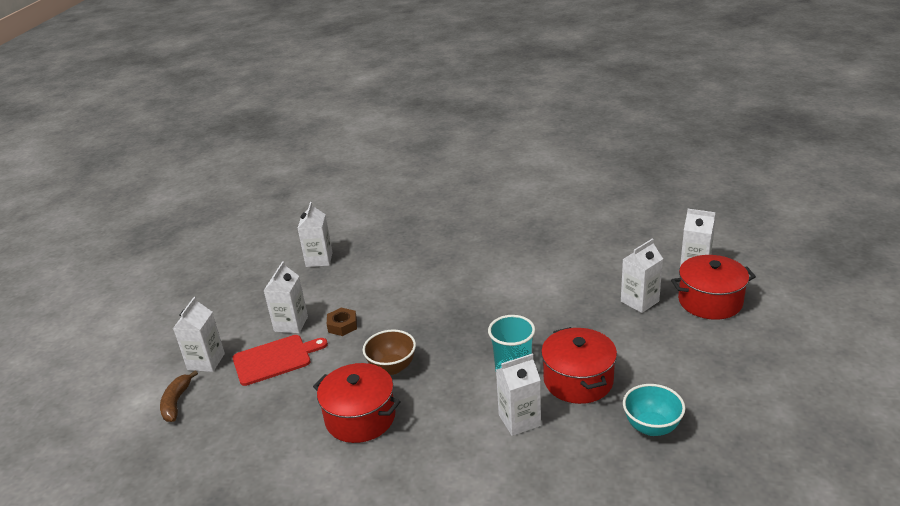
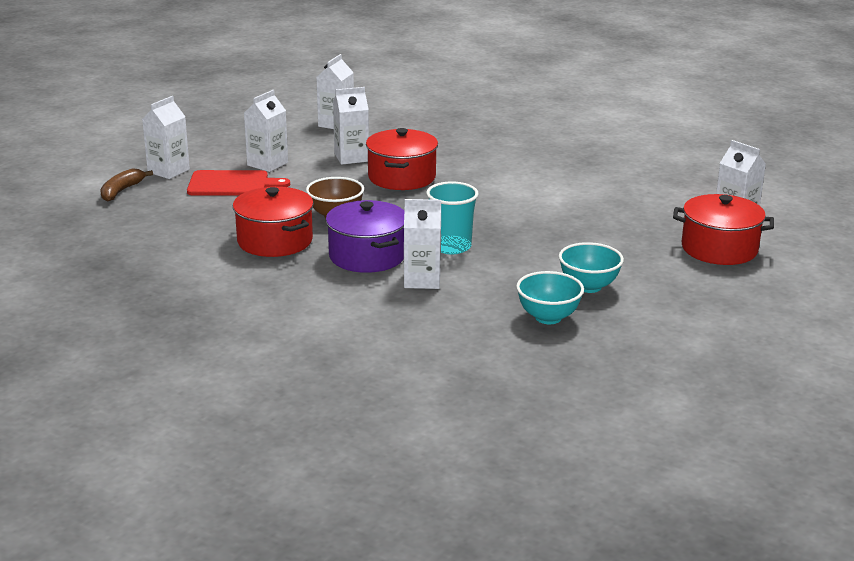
camera: 20 degrees right, 5 degrees down
(342, 325) = (315, 176): brown nut -> none
(453, 407) = (367, 256): none -> purple pot
(578, 380) = (509, 269): red pot -> red pot (402, 177)
(639, 301) = (640, 230): white carton -> white carton (351, 157)
(653, 378) = (588, 286): none -> turquoise bowl

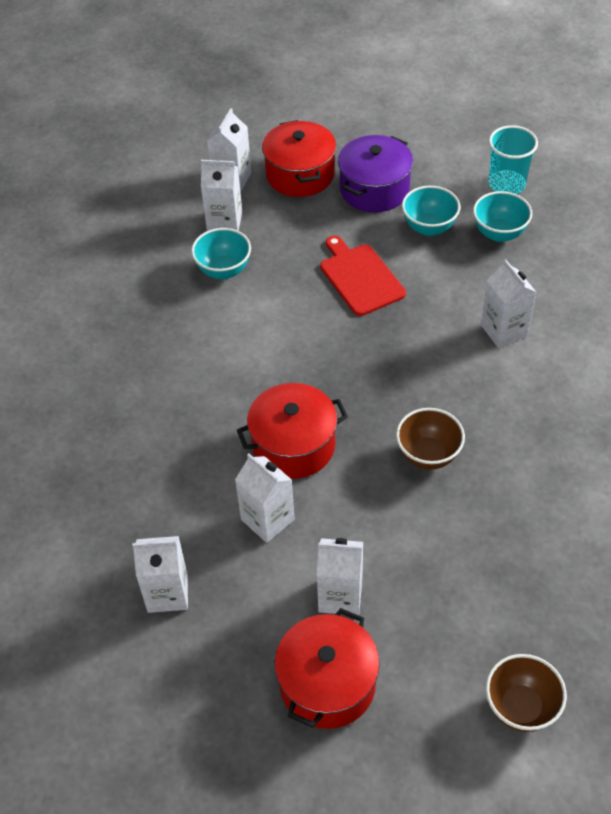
camera: 115 degrees left, 25 degrees up
(121, 191) = (520, 707): brown banana -> brown bowl
(168, 171) = (431, 694): white carton -> white carton (224, 222)
(232, 184) = (420, 598): red cutting board -> red cutting board (360, 277)
(275, 241) = (519, 475): red pot -> red pot (327, 684)
(367, 256) = (491, 388): purple pot -> purple pot (374, 189)
(451, 247) = (425, 337): turquoise cup -> turquoise cup (506, 184)
(611, 192) = (223, 270): none -> turquoise bowl

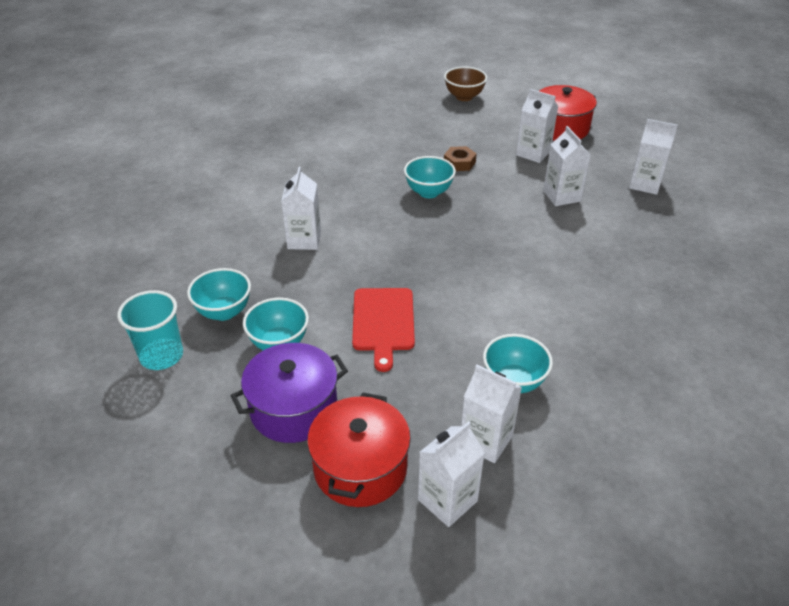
camera: 155 degrees left, 10 degrees down
(293, 445) = (521, 226): red pot -> none
(426, 528) = (459, 163): none -> brown nut
(428, 455) = (428, 192): brown bowl -> turquoise bowl

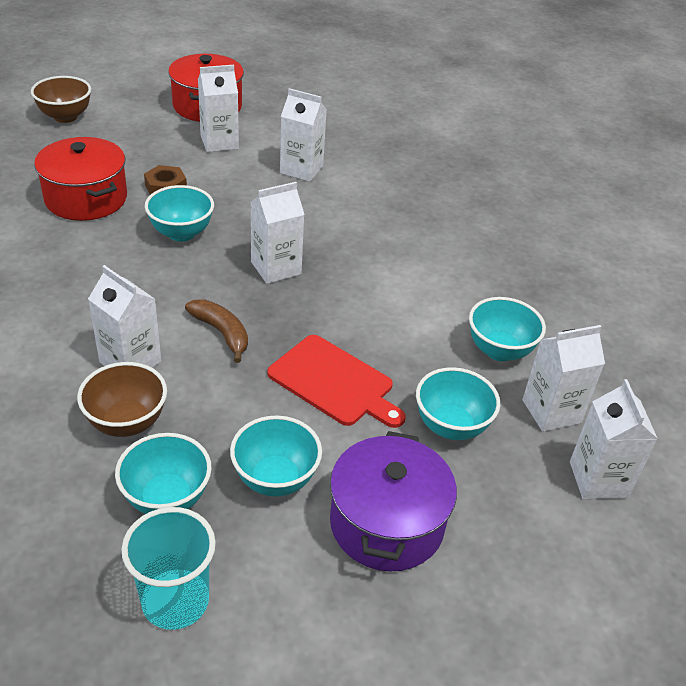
camera: 55 degrees left, 0 degrees up
(260, 266) = (127, 423): none -> brown bowl
(360, 467) = (511, 517): red pot -> red pot (86, 198)
(367, 256) = (222, 333): none -> brown banana
(408, 395) = (451, 426): none -> turquoise bowl
(645, 184) = (347, 124): white carton -> white carton (276, 268)

